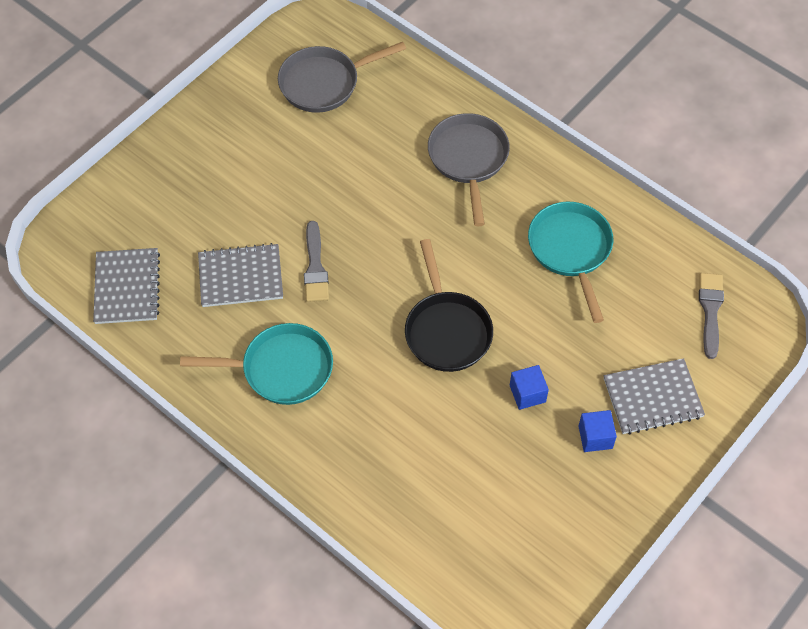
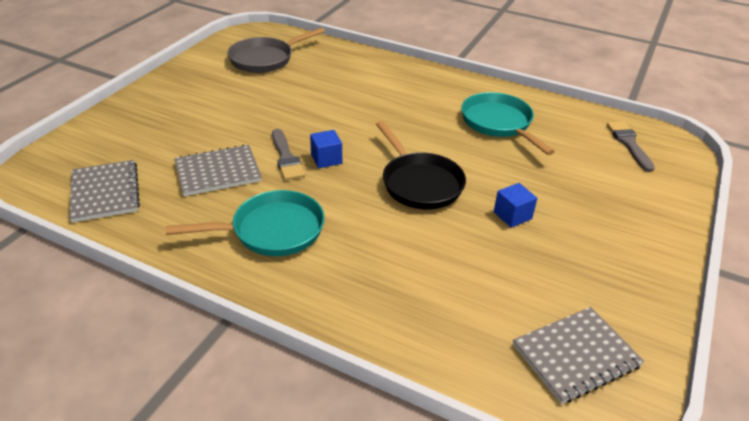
camera: 15 degrees left, 20 degrees down
(468, 159) = (393, 85): grey pan -> none
(595, 437) = (590, 237): blue cube -> blue cube (326, 159)
(652, 398) = (621, 203): grey notebook -> grey notebook (576, 356)

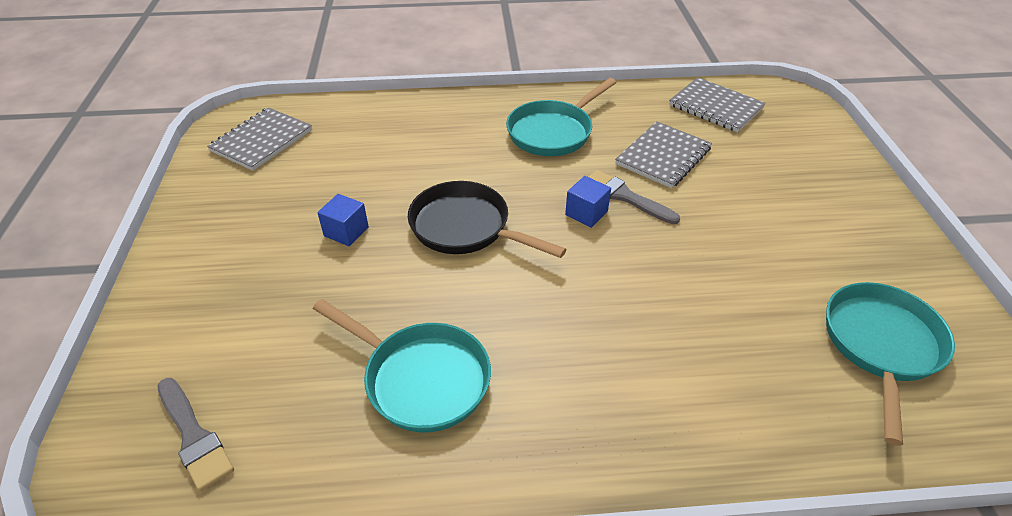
camera: 150 degrees right, 5 degrees up
(265, 59) = (881, 345): grey pan -> turquoise pan

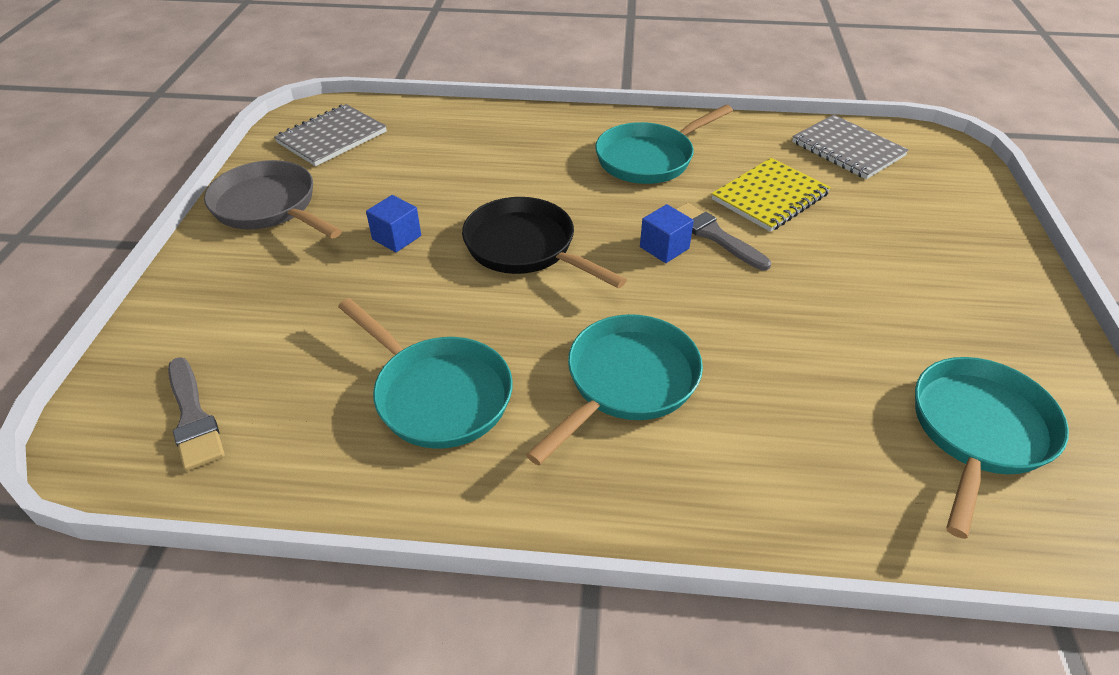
camera: 10 degrees right, 0 degrees up
(218, 215) = (269, 206): none -> grey pan
(585, 343) = (627, 382): none -> turquoise pan
(663, 156) = (770, 197): grey notebook -> yellow notebook

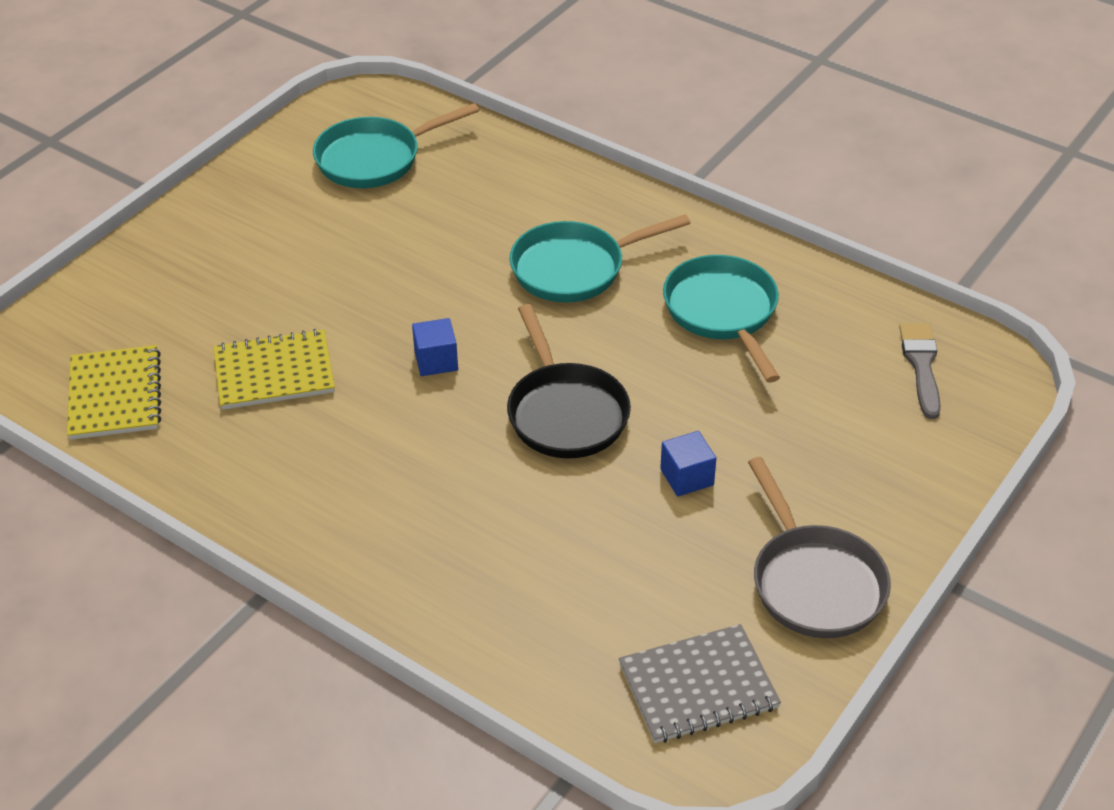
camera: 150 degrees left, 0 degrees up
(649, 158) = (337, 474): turquoise pan -> none
(714, 235) = (377, 354): grey brush -> none
(847, 149) = (115, 395): grey notebook -> yellow notebook

